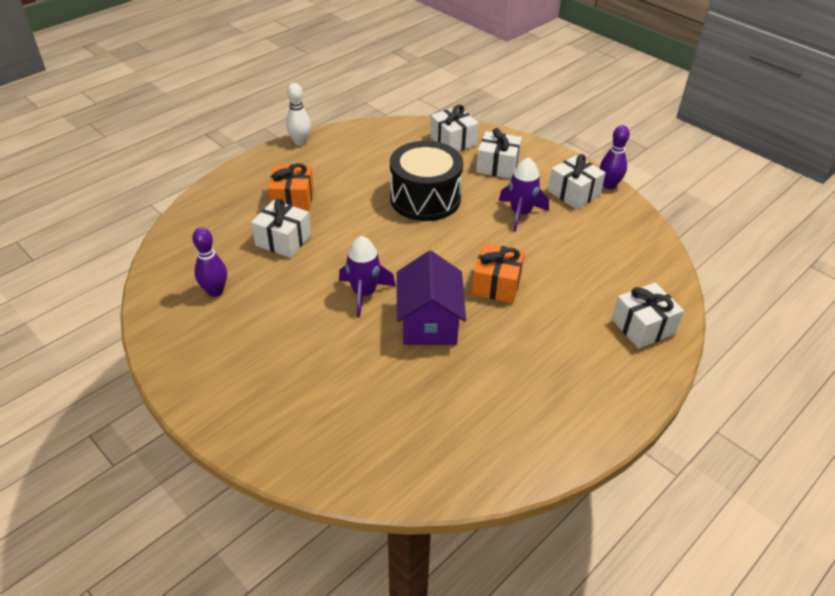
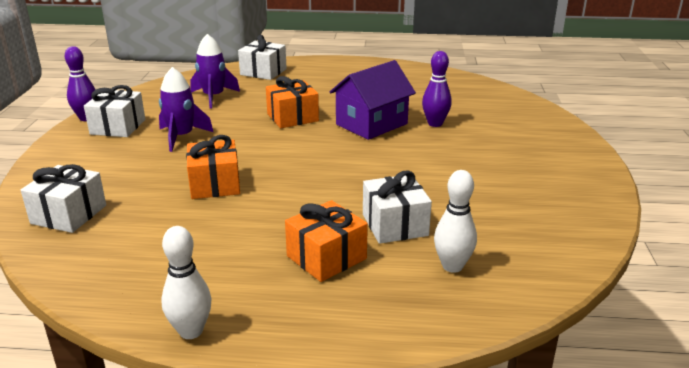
camera: 130 degrees left, 15 degrees down
(215, 291) = (513, 219): purple bowling pin -> purple bowling pin (435, 124)
(221, 235) = (452, 266): none -> white bowling pin
(364, 293) = (388, 156): purple rocket -> purple rocket (213, 97)
(425, 198) = (215, 184): black drum -> orange gift
(497, 166) = (103, 172): white gift -> none

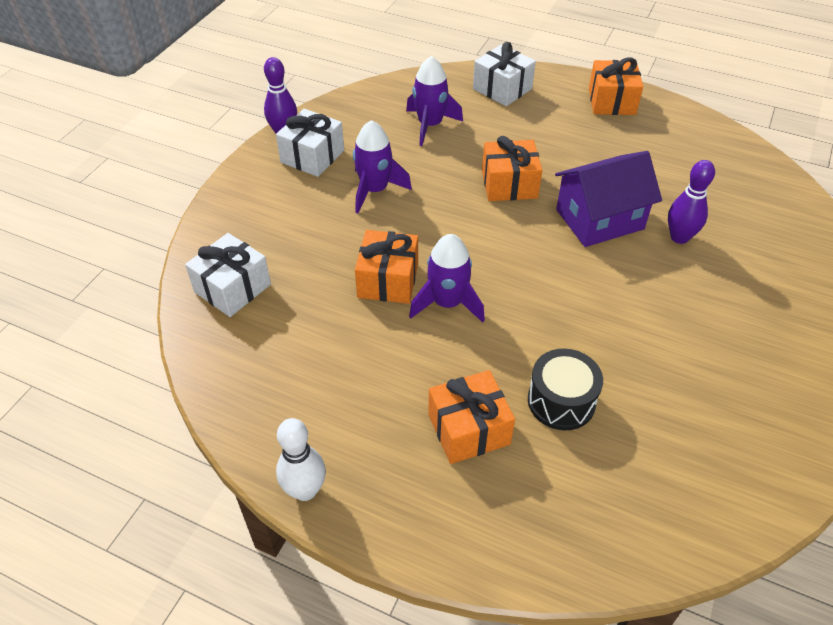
camera: 20 degrees right, 20 degrees up
(273, 188) = (447, 303): none -> purple rocket
(349, 67) = (611, 101): none -> orange gift
(395, 225) = (561, 401): white gift -> black drum
(452, 266) = (600, 485): white bowling pin -> none

